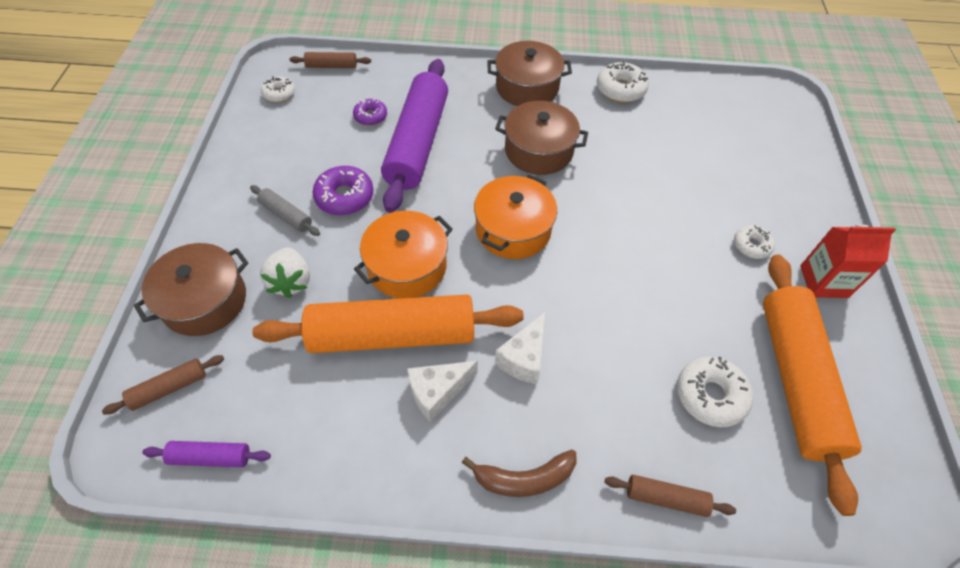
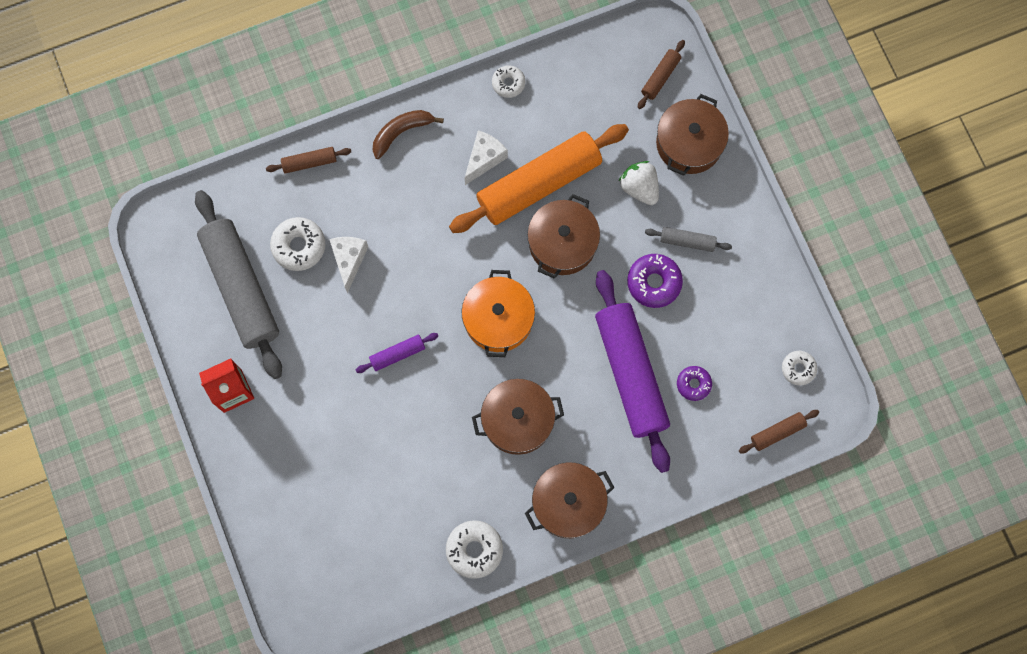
camera: 155 degrees right, 20 degrees up
(210, 457) = (600, 53): purple rolling pin -> purple rolling pin (397, 354)
(407, 266) = (562, 243): orange pot -> brown pot
(524, 358) = (438, 211): white cheese -> white cheese (349, 260)
(751, 246) = (297, 400): white donut -> white donut (508, 83)
(795, 379) = (241, 288): orange rolling pin -> grey rolling pin

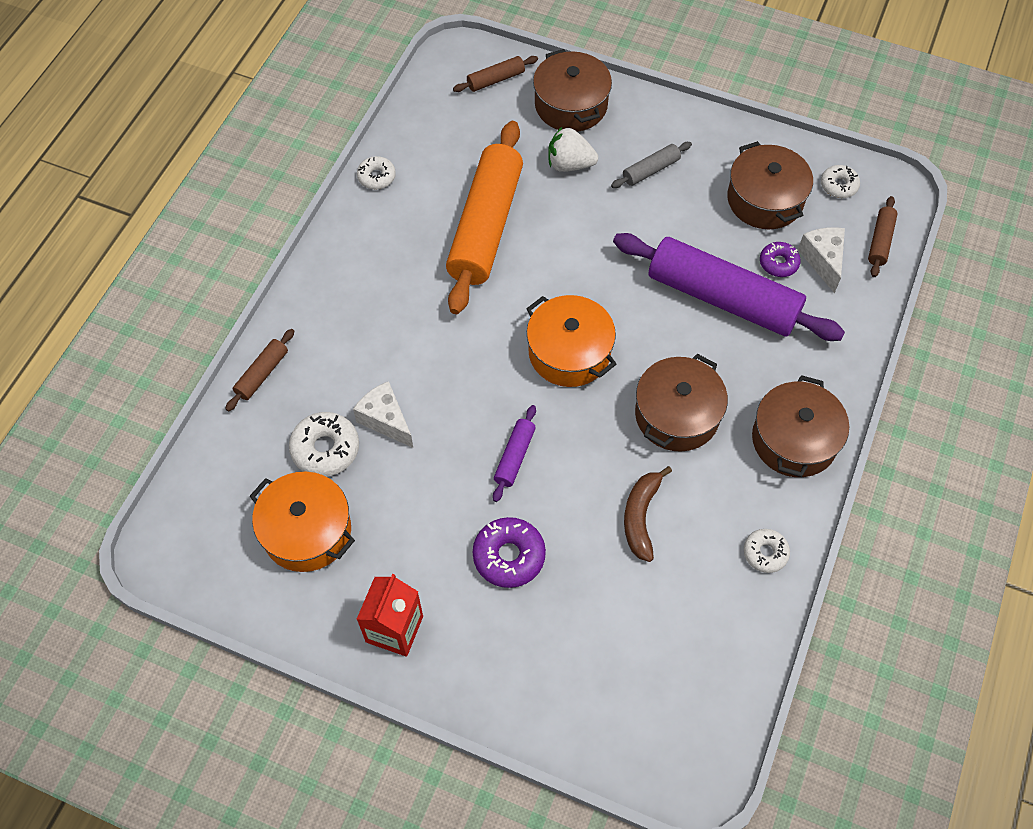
camera: 45 degrees left, 15 degrees down
(241, 288) = (307, 531): grey rolling pin -> orange pot
(401, 132) = (323, 283): brown banana -> brown banana (641, 516)
(474, 550) = (765, 553): white donut -> white donut, size x0.63
(484, 159) = (418, 245): white cheese -> white cheese (822, 260)
(562, 243) = (555, 252): brown pot -> brown pot (765, 200)
(654, 282) = (661, 219): purple donut -> purple donut (509, 556)
(660, 77) = (496, 80): brown rolling pin -> brown rolling pin turned 75 degrees clockwise

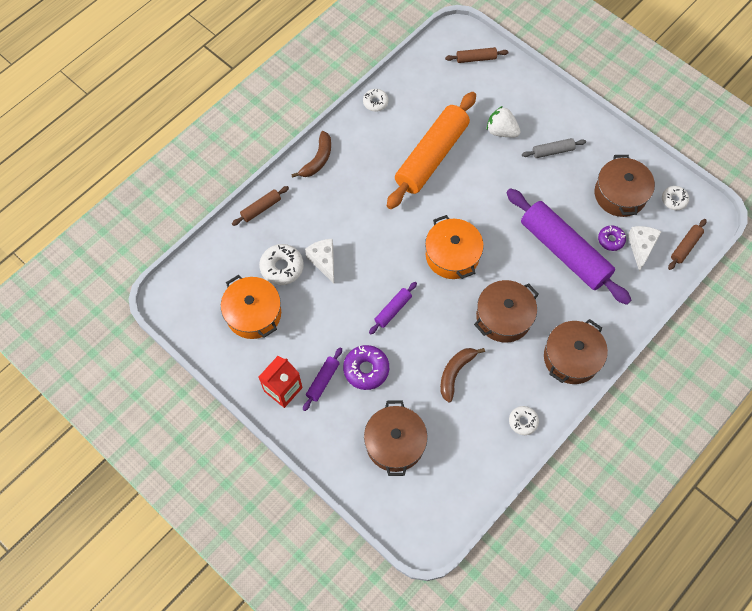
camera: 20 degrees right, 5 degrees up
(322, 280) = (317, 160): none -> brown banana
(450, 595) = (323, 380): none -> purple rolling pin
(571, 105) = (518, 91): brown pot -> brown pot (395, 443)

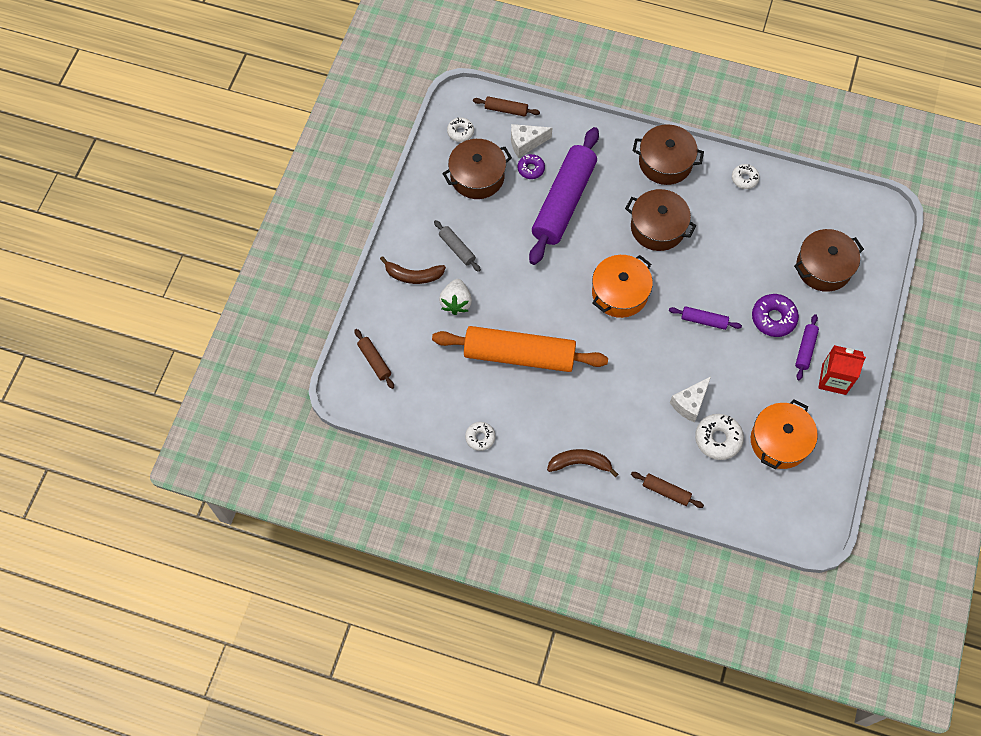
camera: 115 degrees left, 0 degrees up
(323, 380) = (805, 349): purple rolling pin -> purple rolling pin turned 75 degrees counterclockwise
(455, 373) = (732, 245): brown banana -> brown banana (413, 275)

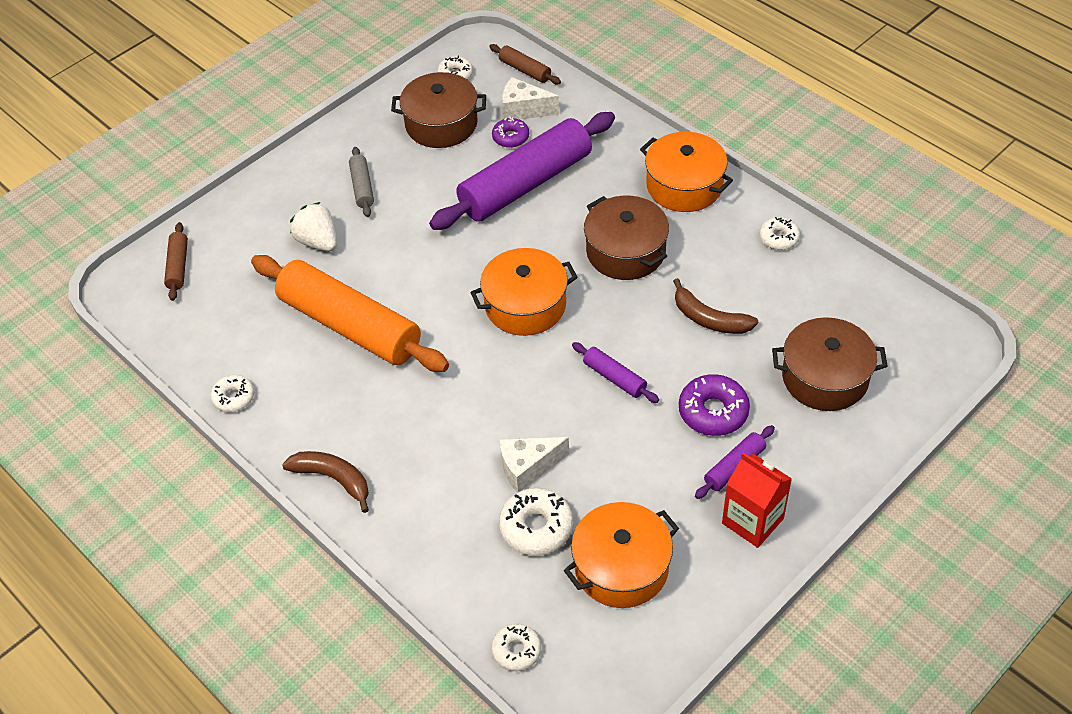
camera: 30 degrees right, 15 degrees down
(413, 275) = (291, 196): brown banana -> brown banana (709, 319)
(456, 302) = (318, 242): white strawberry -> white strawberry turned 105 degrees clockwise
(665, 162) = (684, 186): brown pot -> orange pot
(666, 491) = (420, 562): brown rolling pin -> none
(753, 518) = (516, 651): none -> white donut

